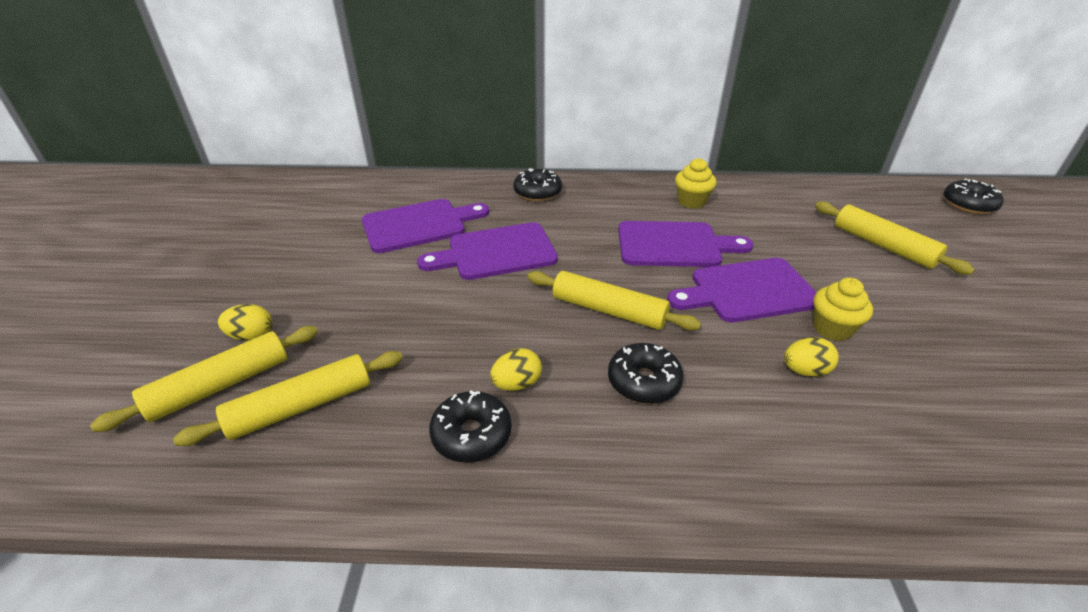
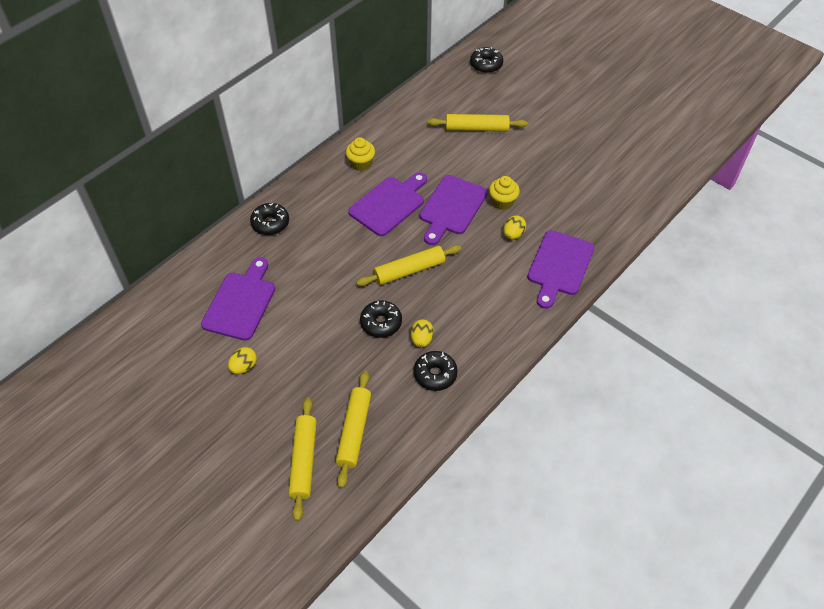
camera: 50 degrees left, 15 degrees up
(252, 336) = (273, 433): yellow egg -> yellow egg (244, 367)
(496, 252) = (311, 283): purple cutting board -> purple cutting board (559, 266)
(643, 381) = (465, 293): black donut -> black donut (381, 323)

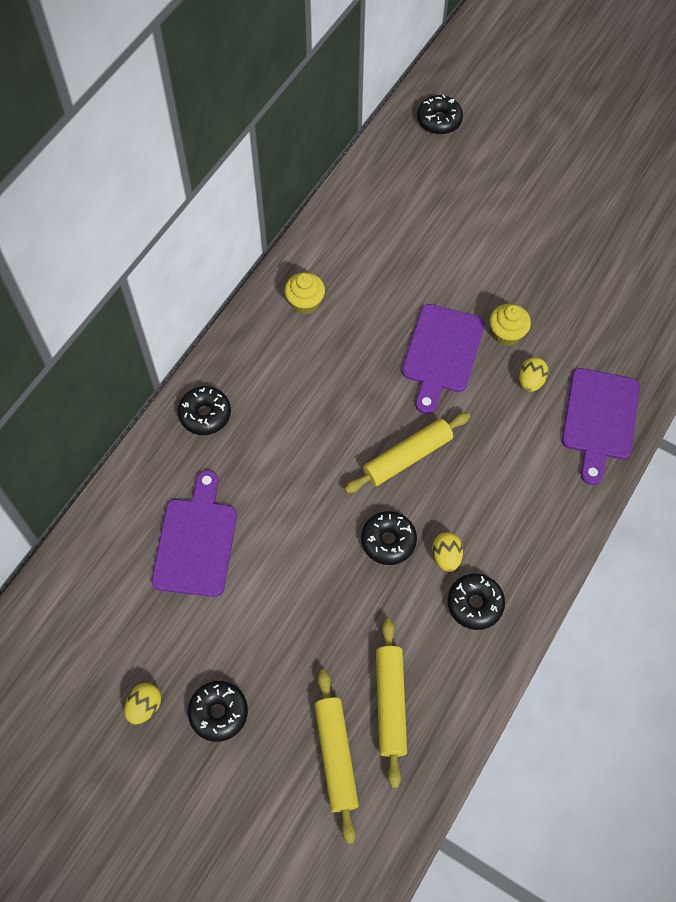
camera: 10 degrees left, 10 degrees up
(225, 417) = (218, 713): none -> black donut
(244, 367) = (224, 635): yellow egg -> yellow egg (145, 706)
(389, 204) = (358, 360): purple cutting board -> none
(477, 128) = (448, 224): yellow rolling pin -> none

